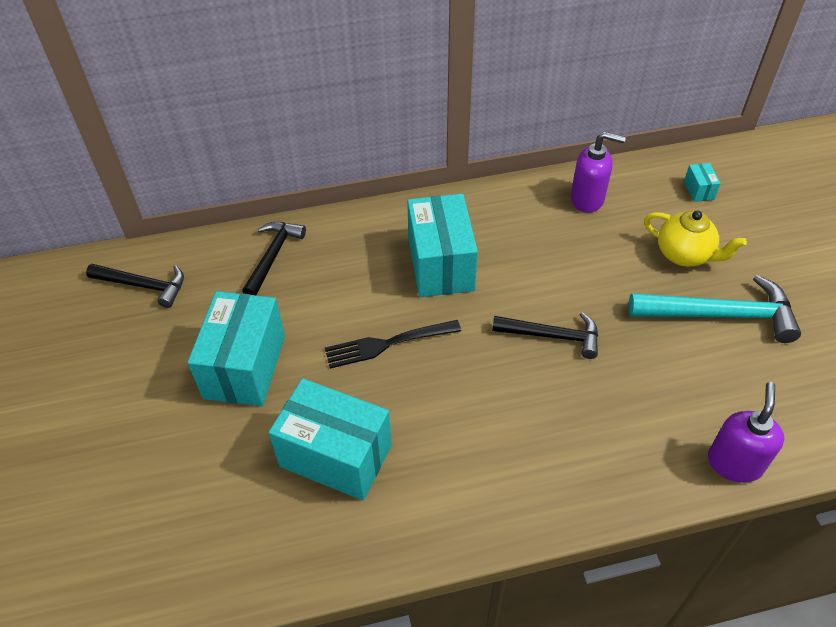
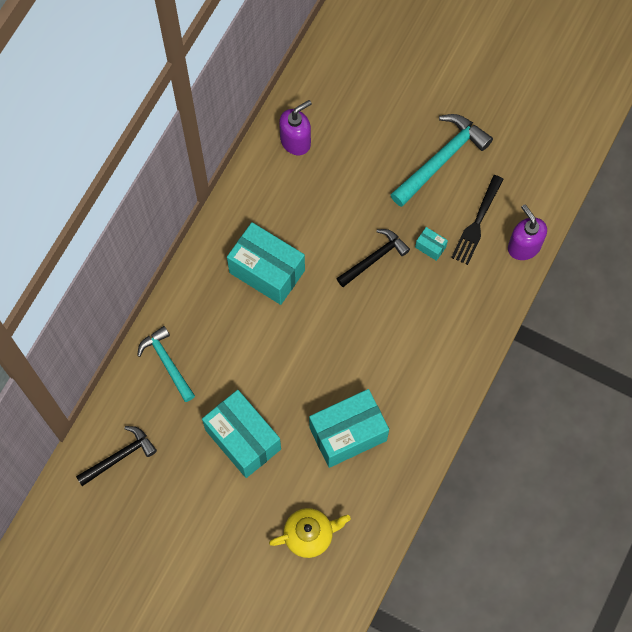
camera: 50 degrees left, 20 degrees up
(273, 256) = (167, 363): black hammer -> turquoise hammer
(388, 343) = (298, 349): black fork -> black fork (477, 222)
(684, 255) = (387, 133): yellow teapot -> yellow teapot (309, 535)
(699, 190) = (349, 73): turquoise box -> turquoise box (430, 247)

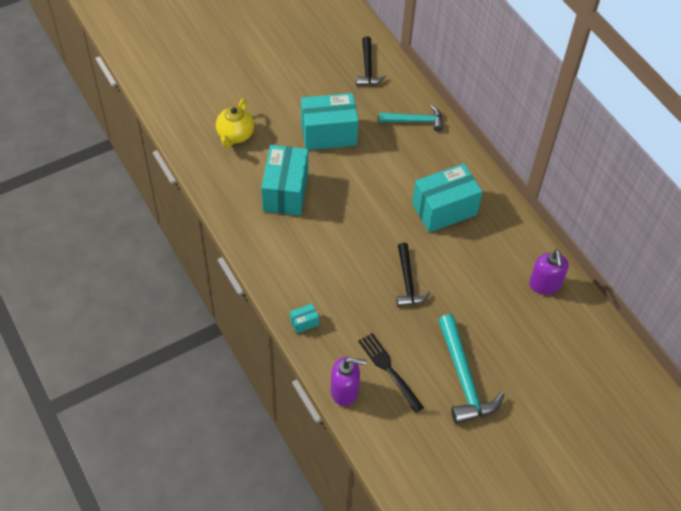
camera: 120 degrees right, 15 degrees down
(430, 247) = (391, 324): turquoise box -> turquoise box (304, 322)

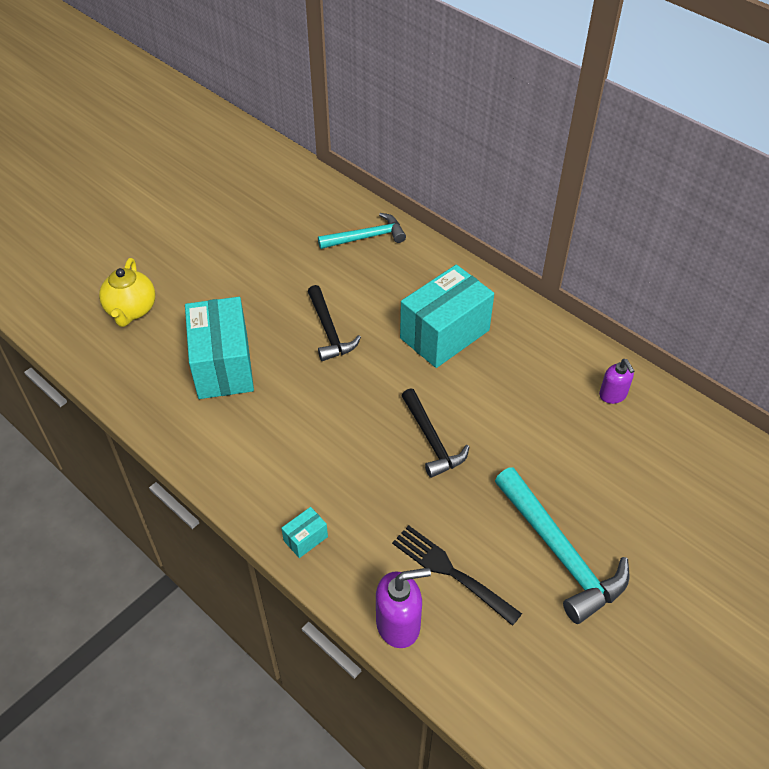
camera: 15 degrees left, 5 degrees down
(328, 134) = (259, 278): turquoise box -> none
(368, 68) = (284, 190): black hammer -> black hammer (329, 331)
(545, 285) = (613, 395): purple soap dispenser -> purple soap dispenser, size x0.64

